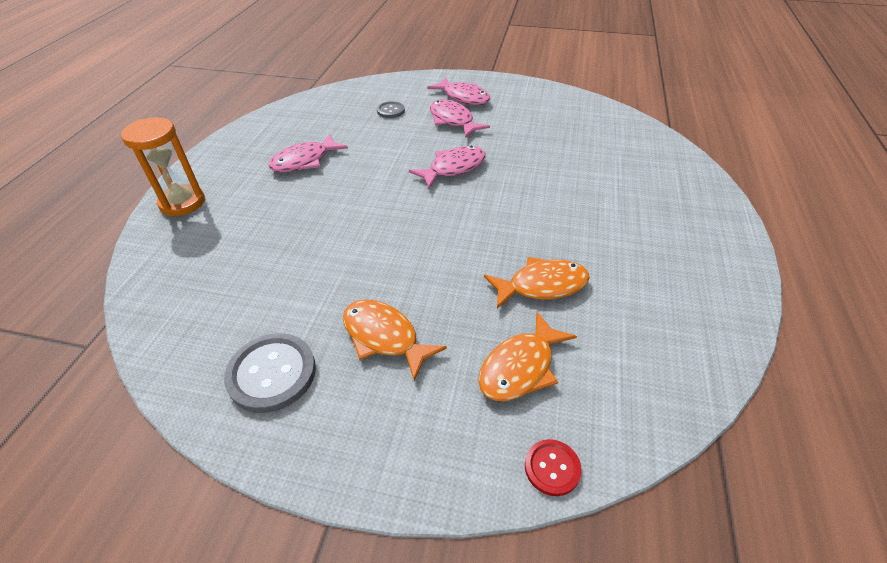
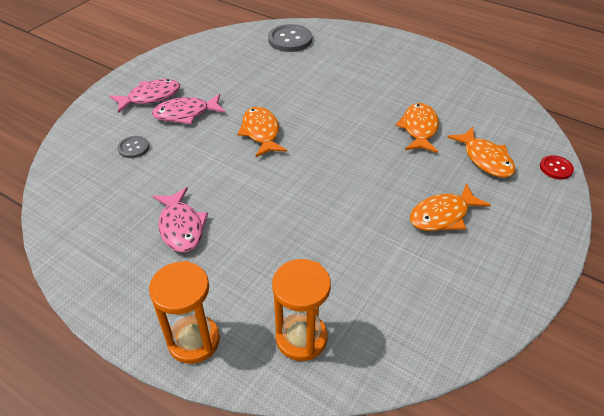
camera: 70 degrees left, 0 degrees up
(187, 261) = (301, 338): none -> orange hourglass
(272, 373) = (461, 284): grey button -> grey button (290, 40)
(453, 168) = (261, 132): pink fish -> orange fish

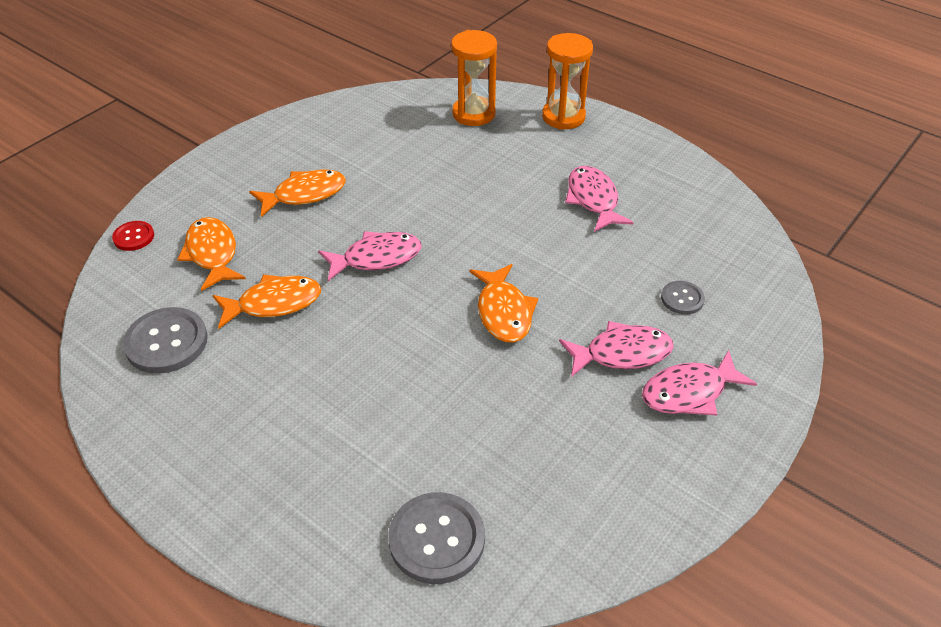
camera: 175 degrees left, 0 degrees up
(359, 163) = (376, 258): none -> pink fish
(419, 129) = (274, 303): orange fish -> orange fish turned 120 degrees counterclockwise
(473, 104) = (166, 342): none -> grey button

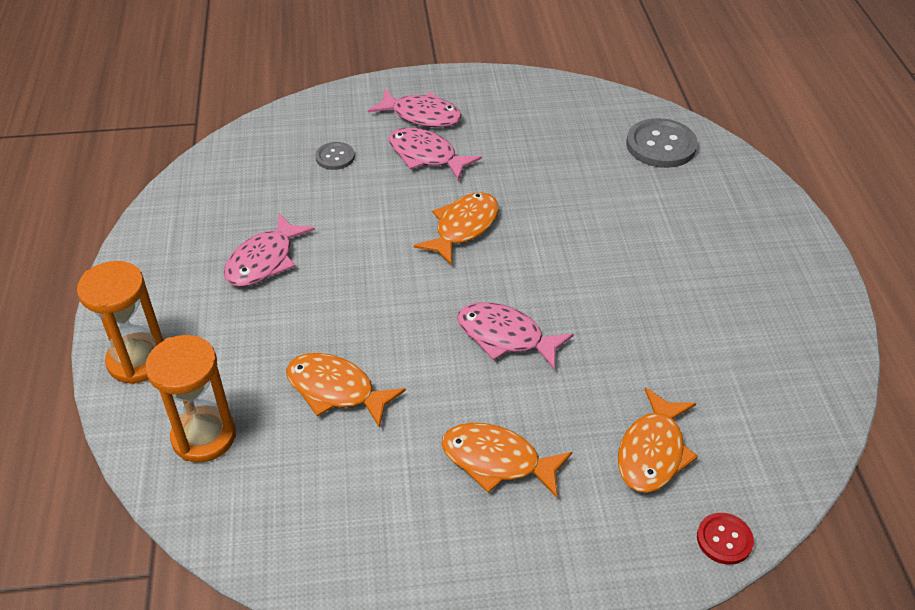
camera: 135 degrees left, 0 degrees up
(166, 342) = (757, 382): grey button -> none
(274, 303) = (634, 355): orange fish -> orange fish (336, 390)

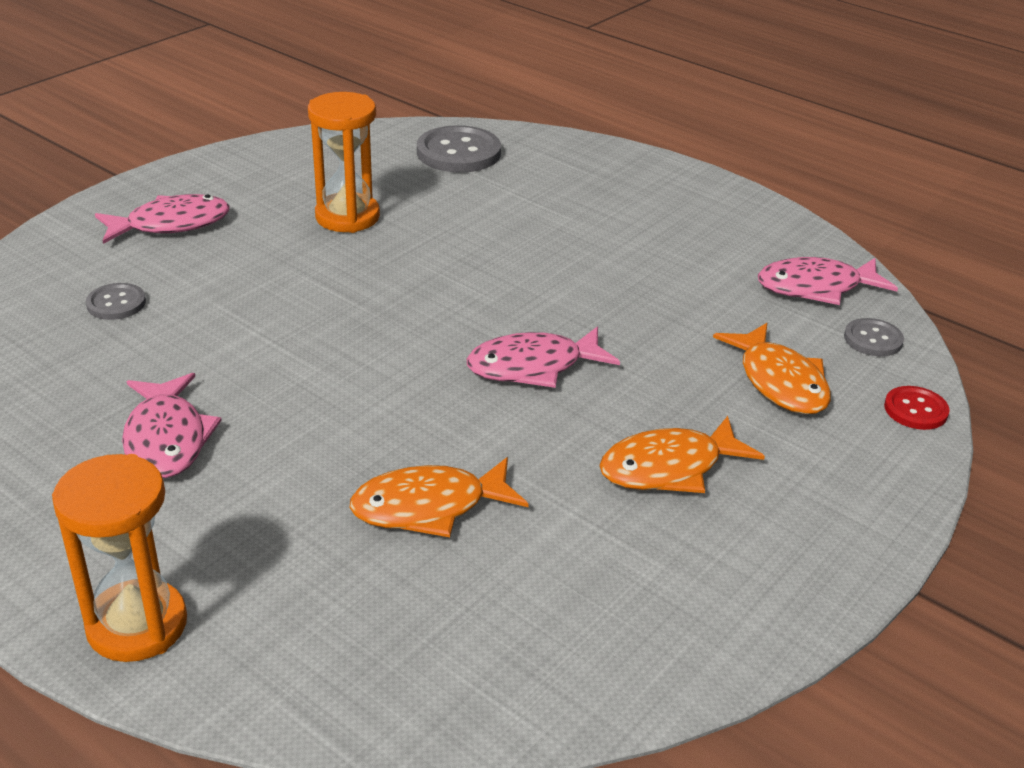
camera: 45 degrees left, 10 degrees down
(204, 437) = (339, 642): orange hourglass -> orange hourglass (347, 217)
(426, 156) = (228, 257): pink fish -> pink fish (816, 287)
(463, 228) = (360, 299): orange fish -> none
(771, 466) = (873, 339): none -> grey button

